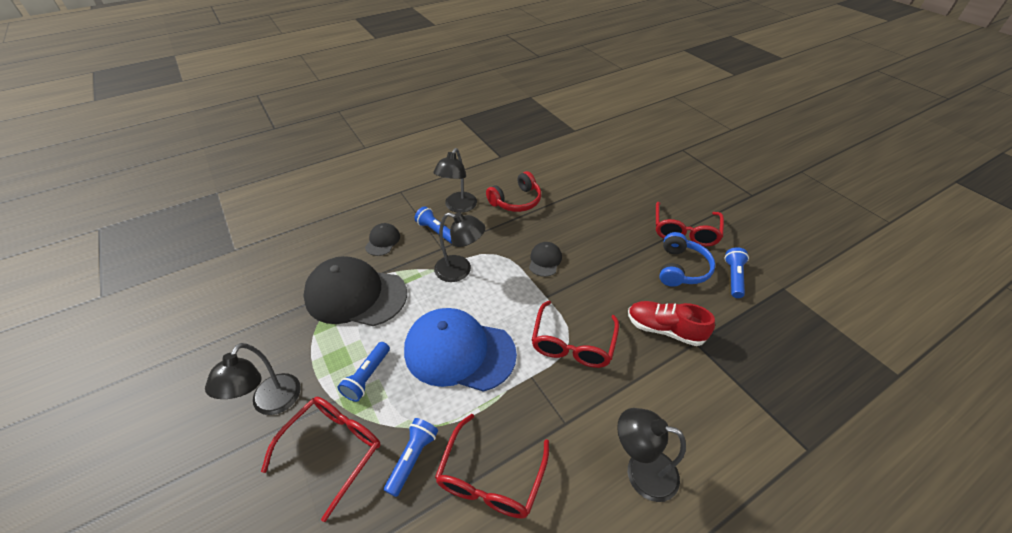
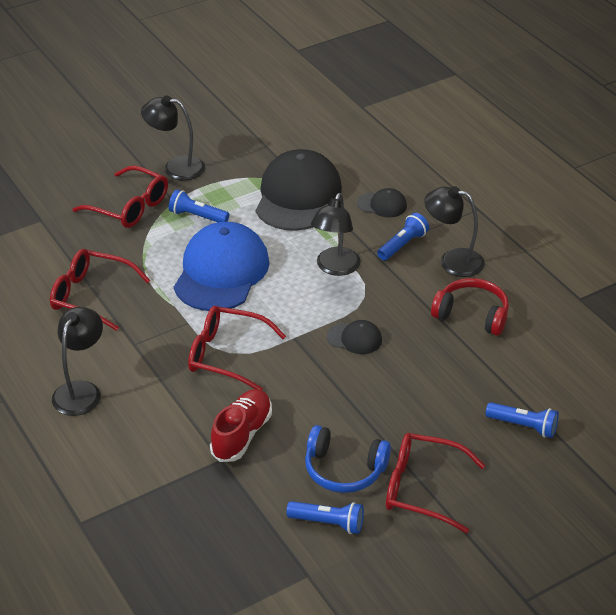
camera: 90 degrees right, 5 degrees down
(413, 458) = (115, 251): blue flashlight -> blue flashlight (523, 426)
(516, 201) = (472, 314): red headphones -> red headphones turned 150 degrees clockwise

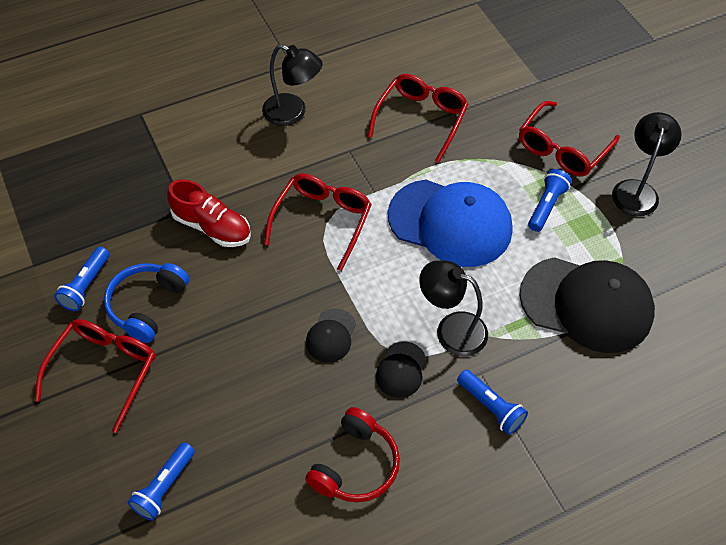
camera: 95 degrees right, 15 degrees up
(382, 205) = (572, 394): black cap -> black cap (401, 370)
(452, 261) = (458, 460): black lamp -> none

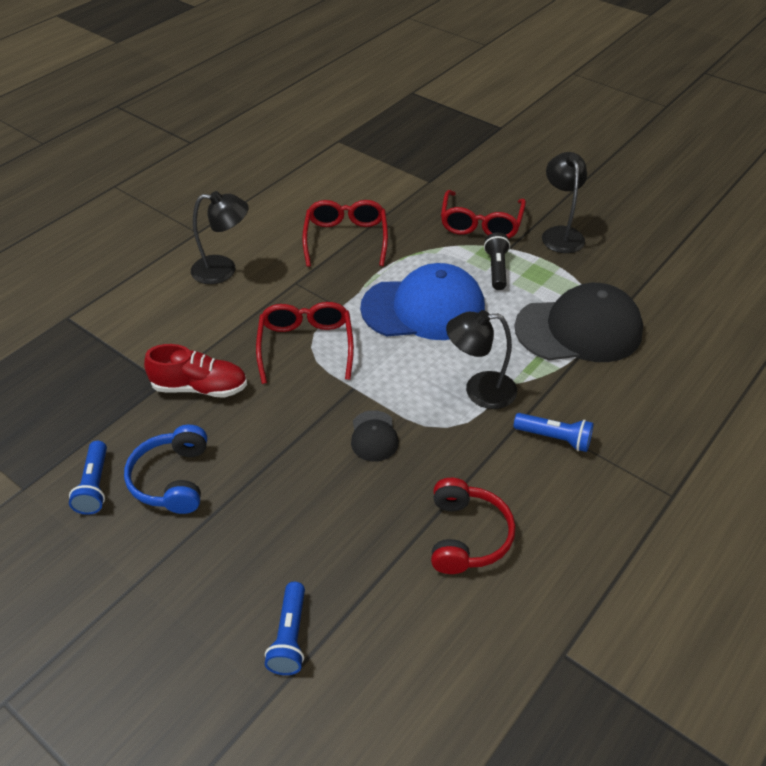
camera: 25 degrees left, 10 degrees down
(104, 370) = (160, 555): red glasses -> none
(401, 370) = (456, 439): black cap -> none
(546, 206) = (496, 269): blue flashlight -> black flashlight

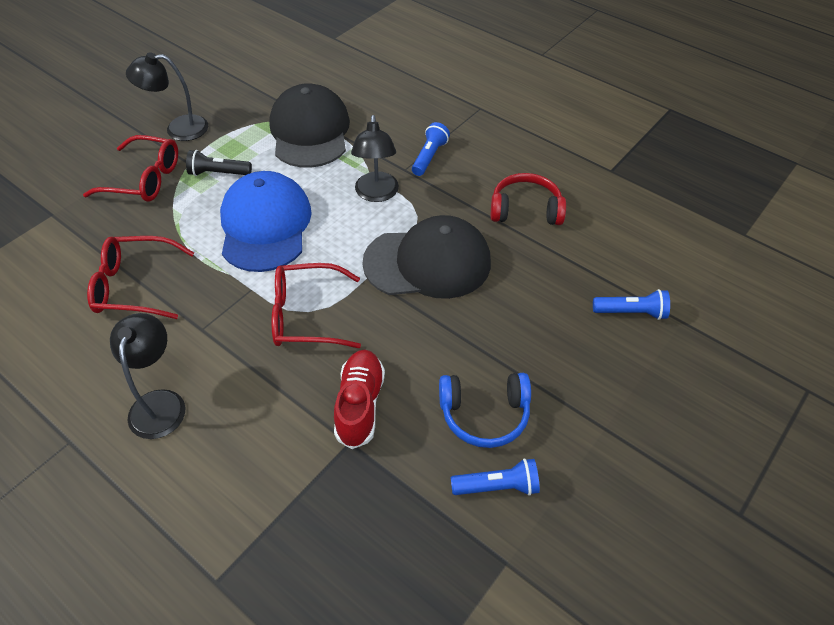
camera: 90 degrees left, 5 degrees up
(374, 436) = (428, 262): black cap -> black cap, size x2.23

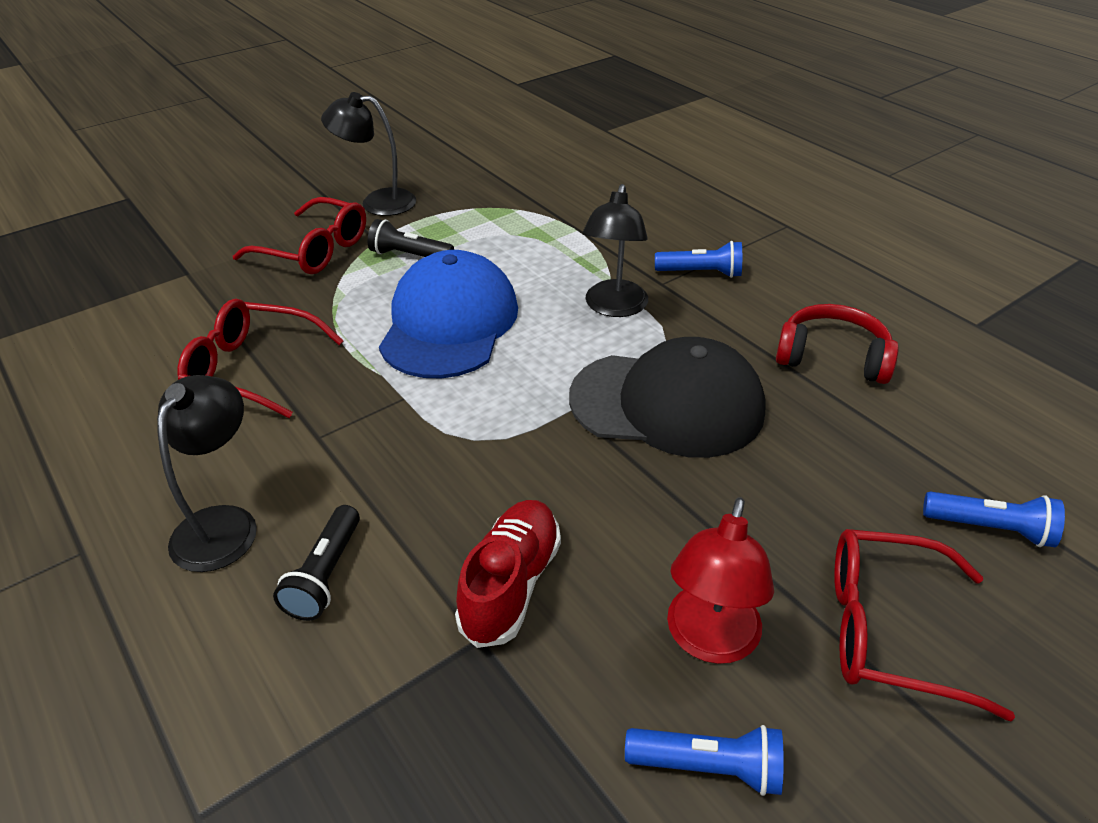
camera: 15 degrees right, 10 degrees down
(241, 423) = (325, 575): none -> black flashlight
(306, 315) = (469, 444): red glasses -> red glasses (888, 630)
(310, 131) = (544, 225): black cap -> none
(429, 157) = (701, 273): blue flashlight -> blue flashlight turned 60 degrees clockwise
(484, 415) = (709, 641): blue headphones -> red lamp

